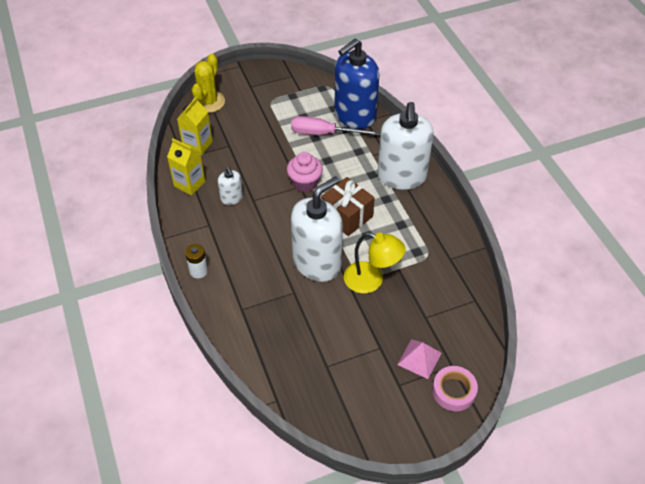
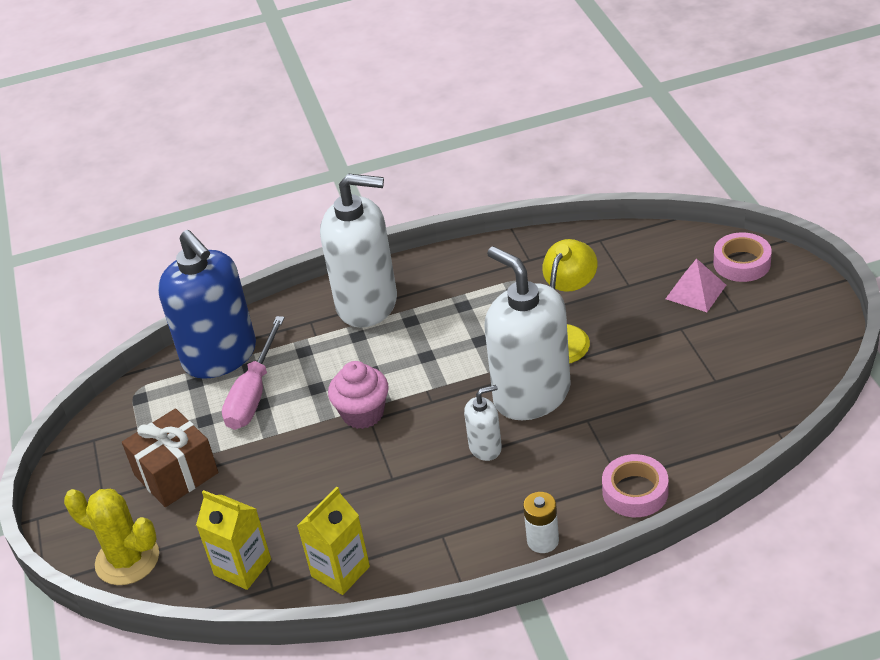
camera: 80 degrees left, 10 degrees down
(231, 198) = (384, 507): white soap dispenser -> white soap dispenser (485, 447)
(231, 317) = (635, 491): none -> pink tape
(347, 216) = (440, 363): brown gift -> brown gift (176, 474)

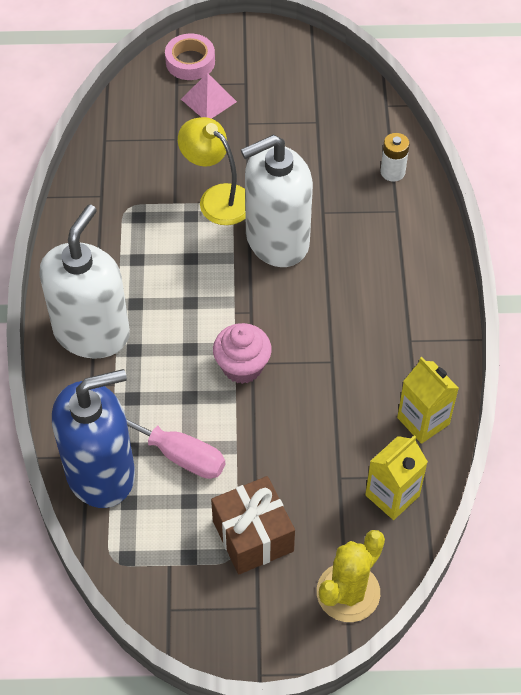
camera: 80 degrees left, 15 degrees up
(485, 447) = (324, 287): white soap dispenser -> none
(543, 541) = (440, 276): white battery -> white battery (392, 172)
(635, 491) = (412, 205): pink tape -> none

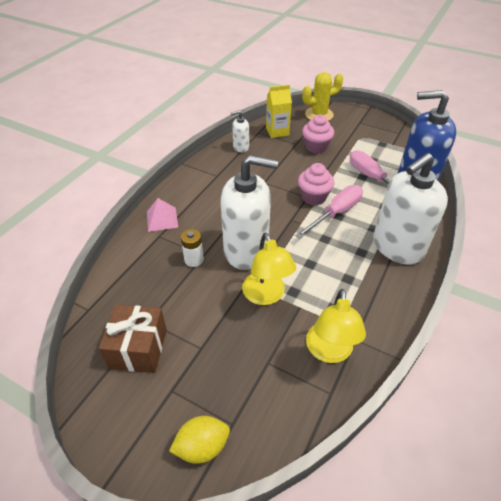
camera: 150 degrees left, 10 degrees down
(121, 173) = (329, 352): none -> yellow lamp
(190, 62) = (202, 446): pink tape -> yellow lemon
(196, 351) = (336, 213): none -> pink screwdriver
(209, 100) = (215, 388): pink pyramid -> pink pyramid (162, 219)
(253, 536) = (348, 140): brown gift -> brown gift (138, 348)
(300, 486) = (316, 147): none -> pink cupcake
(392, 172) = (136, 259): white battery -> white battery (194, 260)
(423, 421) = (241, 147): yellow carton -> white soap dispenser

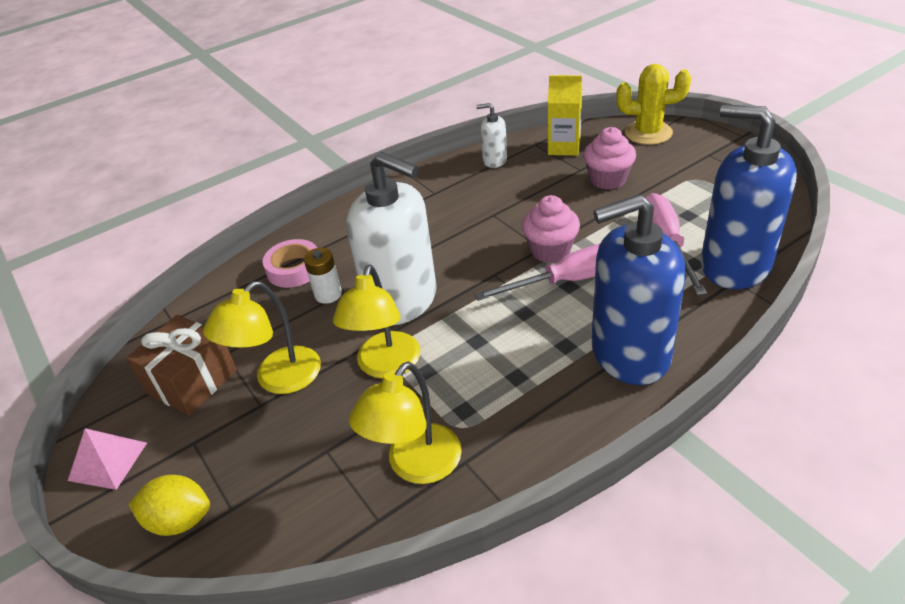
camera: 30 degrees right, 5 degrees down
(157, 248) = (294, 269): none -> pink tape
(162, 219) = (325, 234): pink pyramid -> pink pyramid (108, 461)
(201, 327) = (278, 379): none -> yellow lamp
(397, 247) = (629, 353): white soap dispenser -> blue soap dispenser

